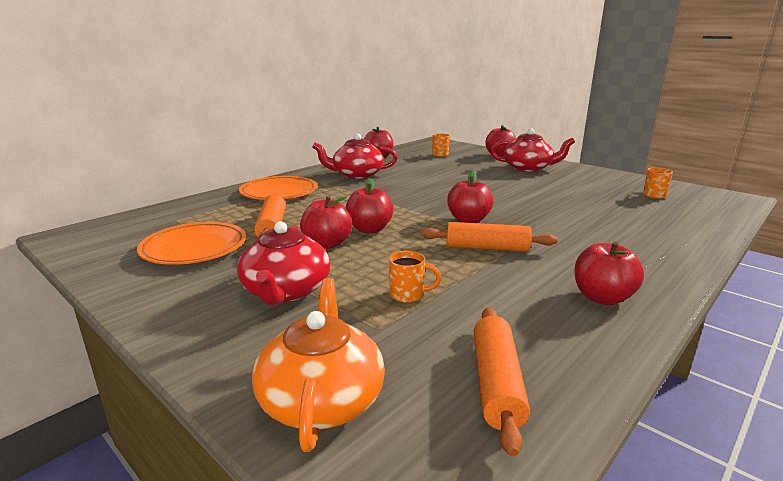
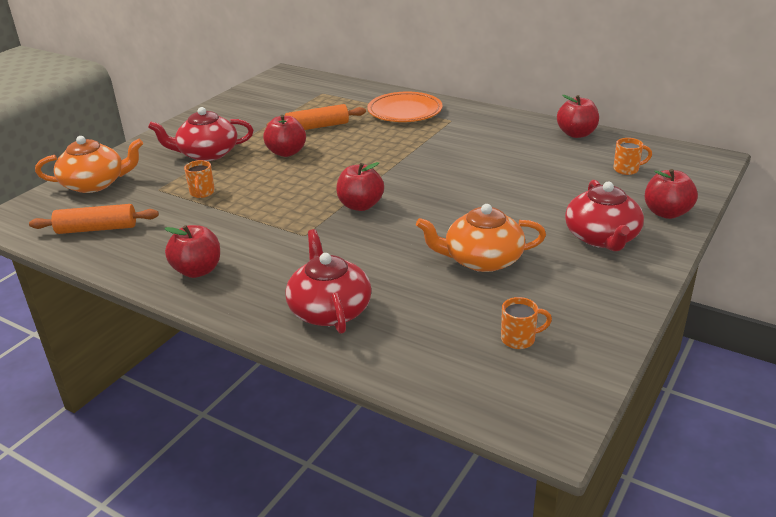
camera: 80 degrees right, 10 degrees up
(194, 248) = (270, 112): orange plate -> none
(357, 175) = (486, 134): red teapot -> red teapot (329, 310)
(369, 229) = (322, 163): red apple -> none
(487, 248) = (291, 218): orange rolling pin -> none
(559, 194) = (481, 260): none -> orange teapot

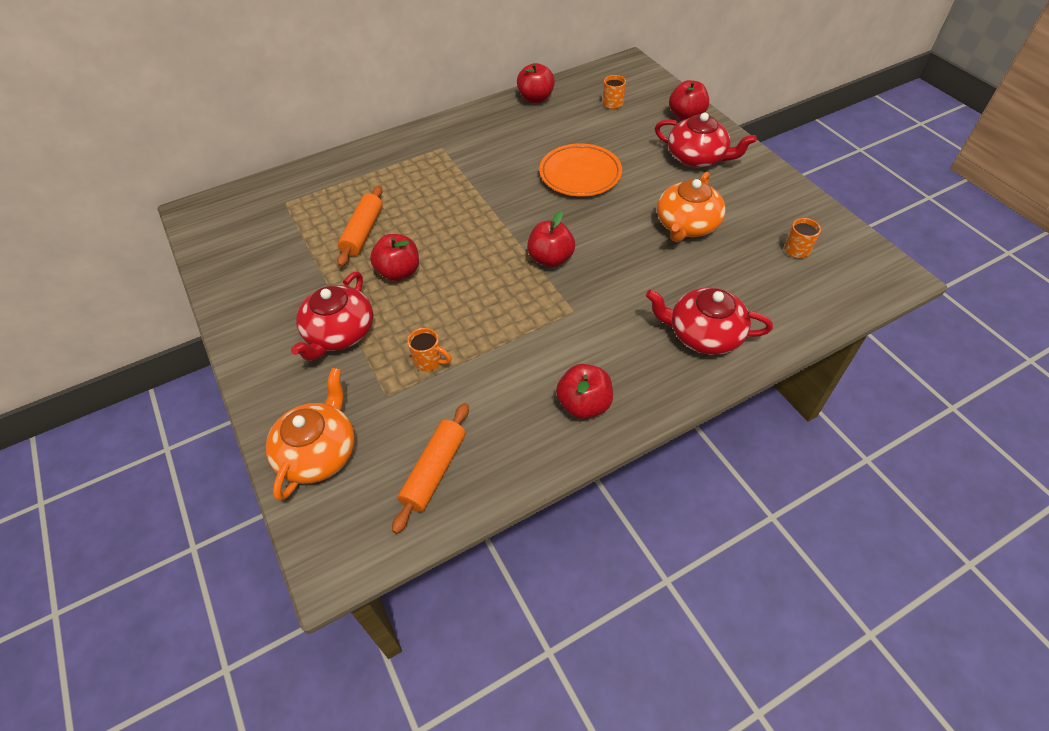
camera: 60 degrees left, 20 degrees up
(405, 111) = (393, 166): orange plate -> orange plate (580, 174)

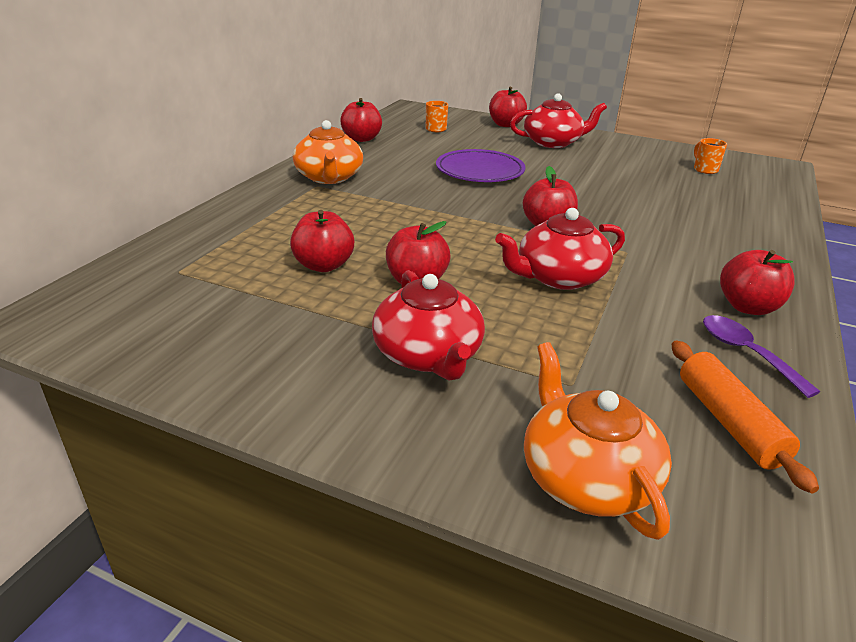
camera: 40 degrees left, 20 degrees down
(363, 232) = (323, 265): orange rolling pin -> red apple
(429, 361) = (565, 336): orange mug -> none
(521, 437) = (746, 353): none -> purple spoon
(580, 174) = (479, 171): orange plate -> purple plate
(686, 225) = (613, 177): orange teapot -> orange teapot (329, 177)
(703, 334) = (739, 231): red teapot -> red teapot (558, 277)

